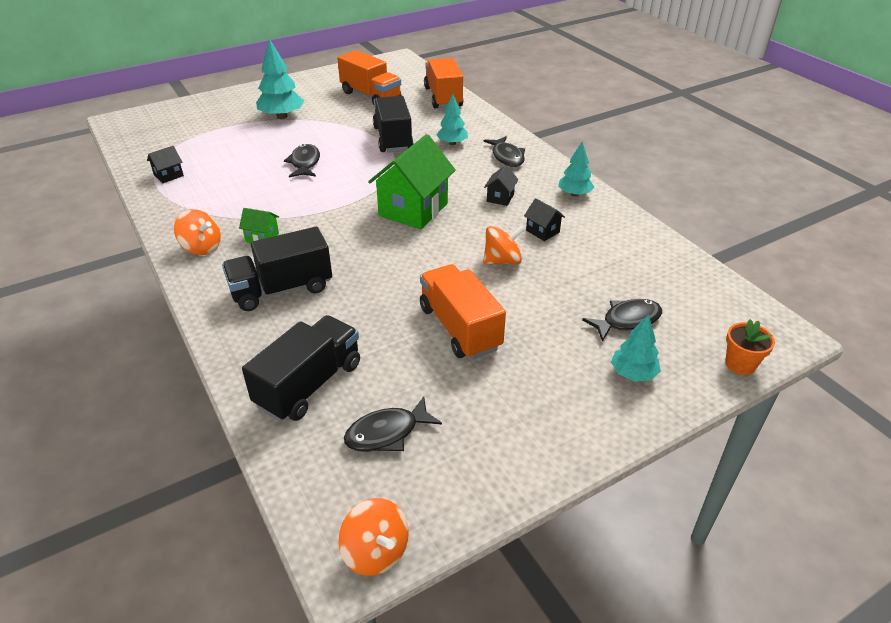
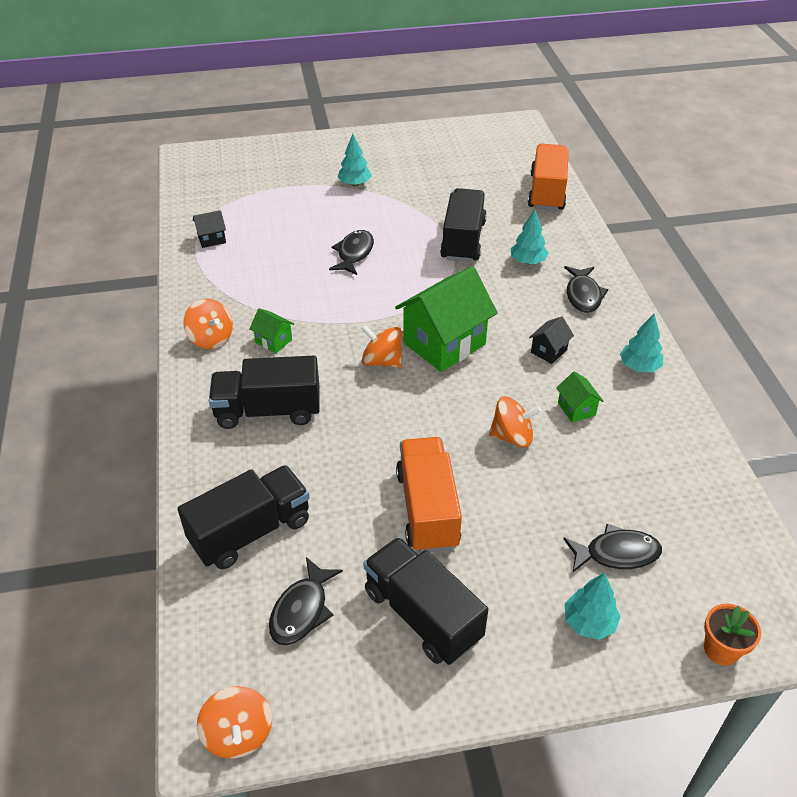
camera: 20 degrees right, 5 degrees up
(282, 116) = (354, 184): turquoise tree -> turquoise tree, size x0.63
(366, 232) = (382, 361): none -> orange spinning top
(371, 96) = (463, 174): orange truck -> none
(387, 433) = (302, 610): black fish -> black fish turned 60 degrees counterclockwise
(496, 406) = (422, 615): none -> black truck
(542, 231) = (576, 409): black house -> green house

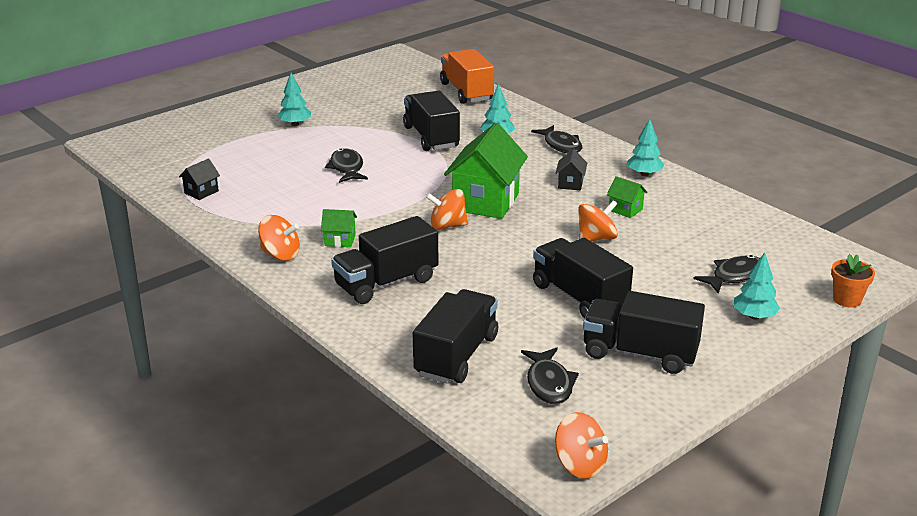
camera: 30 degrees left, 15 degrees down
(427, 509) = (579, 297): orange truck -> black truck

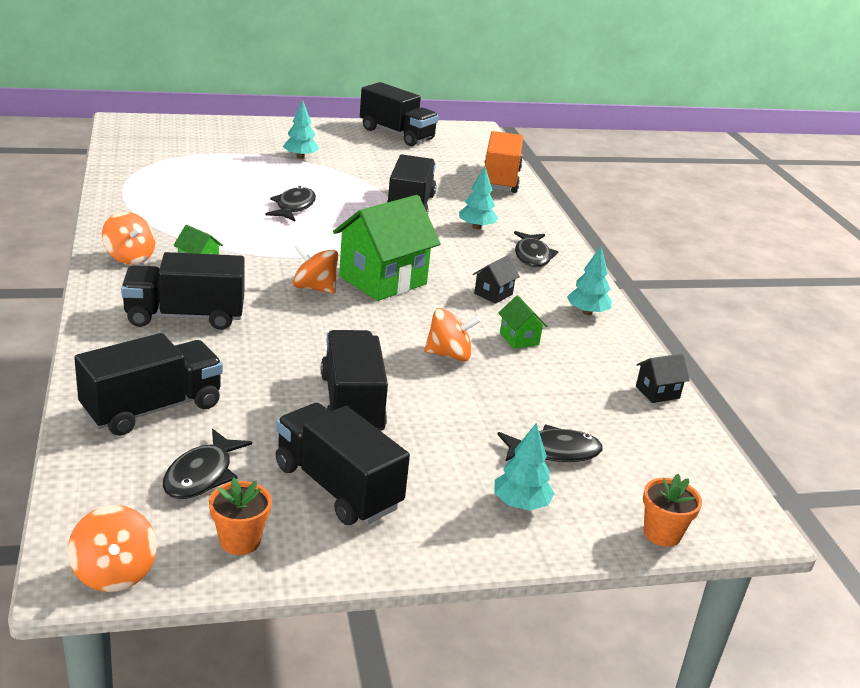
camera: 25 degrees right, 0 degrees up
(201, 192) = (141, 184): black house -> black house (657, 392)
(342, 79) = (397, 134): none -> black truck
(627, 412) = (240, 541): none -> orange flower pot

